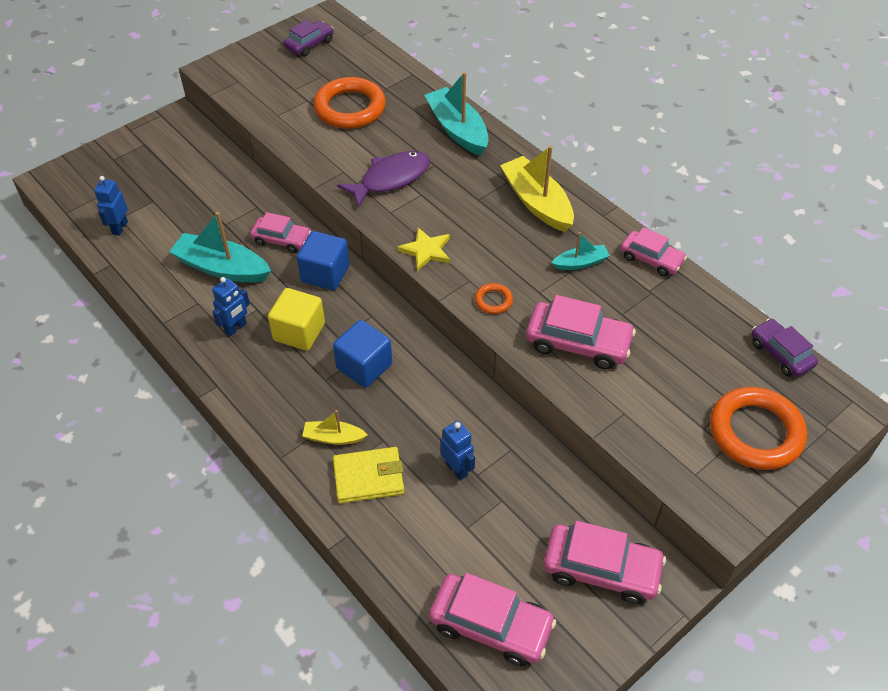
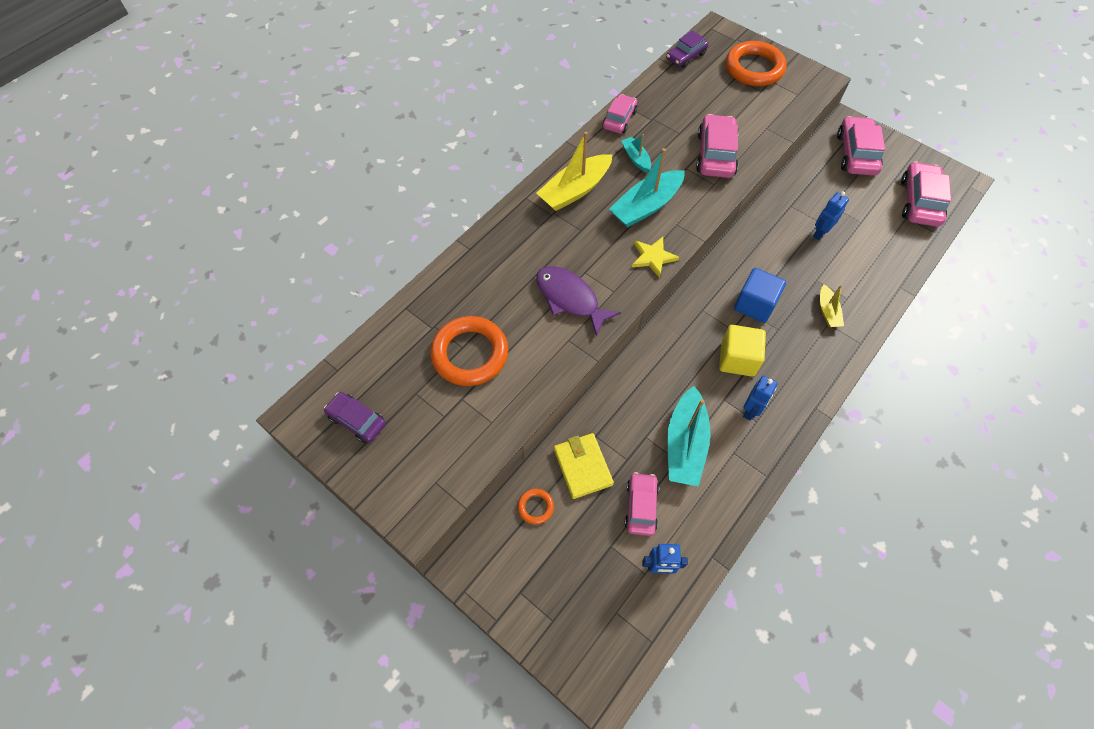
camera: 100 degrees left, 10 degrees up
(236, 328) = (750, 411): blue robot -> blue robot turned 90 degrees clockwise
(281, 240) = (634, 401): pink car -> pink car (641, 506)
(325, 274) = (666, 354): blue cube -> none
(368, 477) = (850, 283): yellow wallet -> yellow wallet (582, 467)
(457, 130) = (489, 257): turquoise boat -> turquoise boat (646, 206)
(493, 301) = (693, 206): orange ring -> orange ring (535, 507)

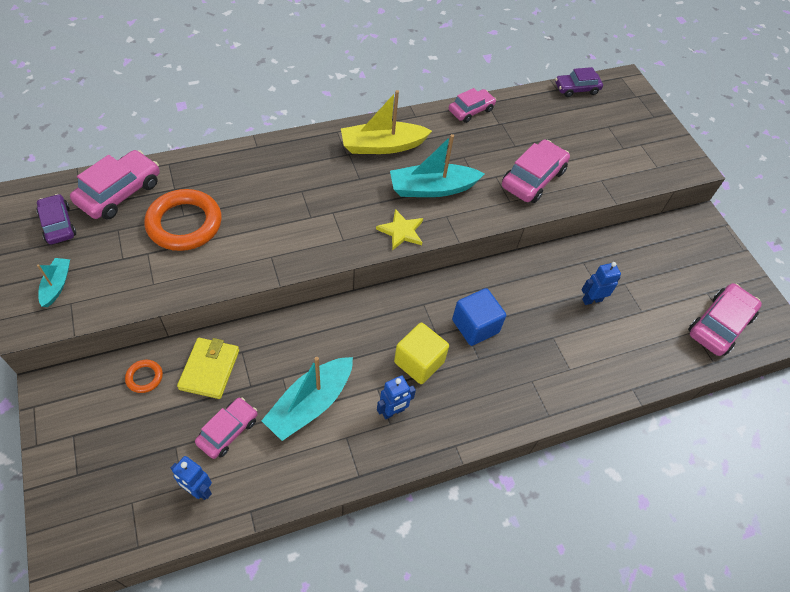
camera: 25 degrees right, 5 degrees down
(570, 299) = (302, 226): purple fish -> none
(636, 158) = (457, 147): turquoise boat -> turquoise boat (57, 285)
(754, 68) = (633, 127): orange ring -> none
(827, 311) = (540, 370): yellow boat -> none
(856, 154) = (688, 251): pink car -> pink car (120, 192)

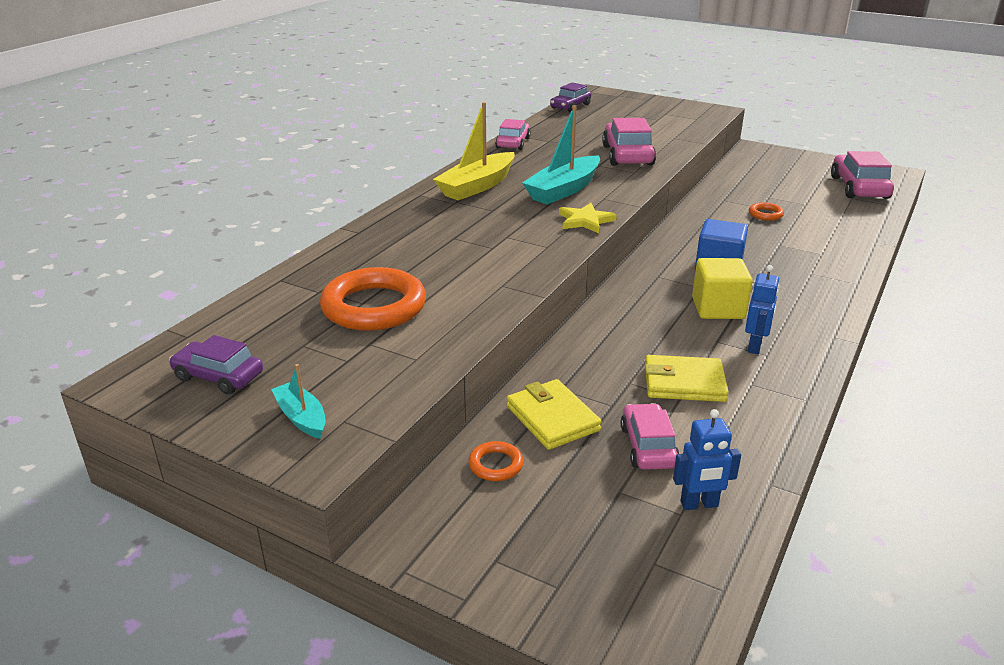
camera: 35 degrees left, 25 degrees down
(120, 192) = (257, 321): pink car -> none
(310, 404) = (684, 383): turquoise boat -> yellow wallet
(592, 300) = (765, 214): blue robot -> orange ring

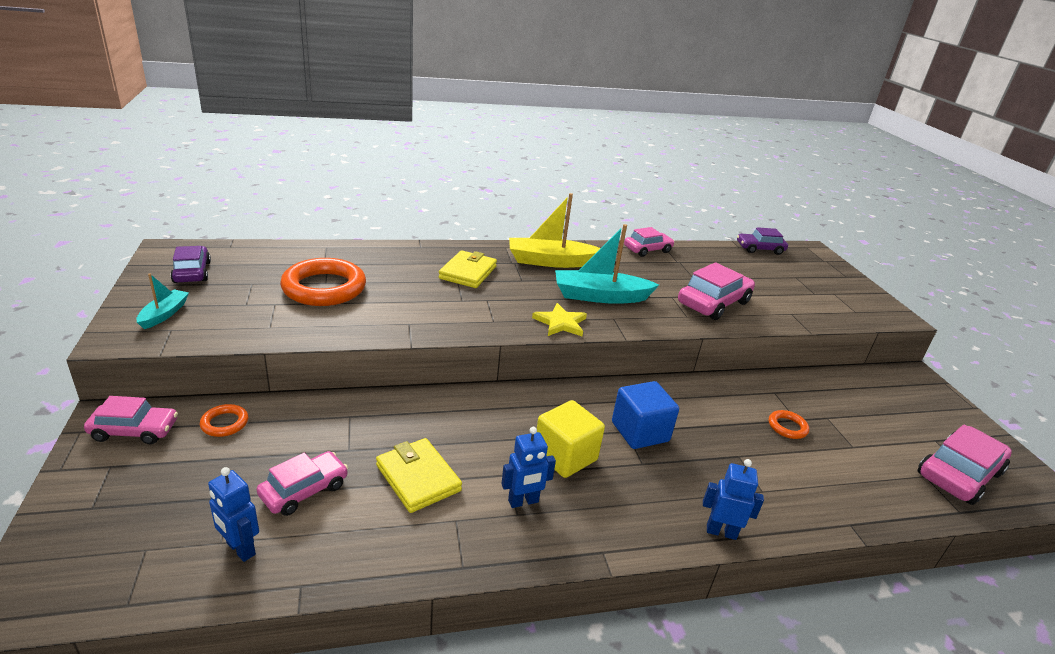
camera: 45 degrees right, 0 degrees up
(445, 529) = (134, 430): none -> pink car
(552, 418) = (305, 427): yellow wallet -> yellow wallet (468, 272)
(848, 286) = (721, 532): none -> blue robot

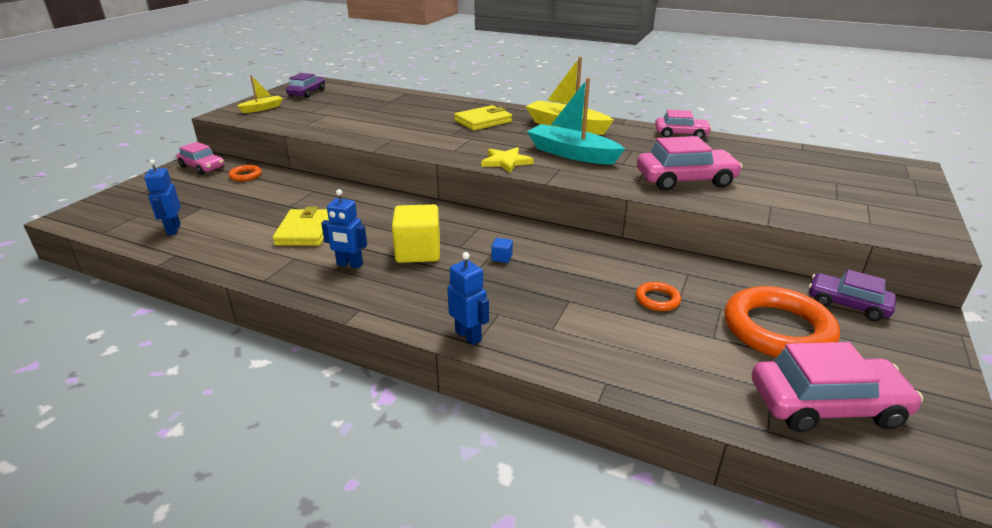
camera: 40 degrees right, 0 degrees up
(164, 314) = (262, 108): turquoise boat -> yellow boat
(304, 490) = (238, 216): pink car -> none
(324, 288) = (368, 112): orange ring -> orange ring (777, 329)
(640, 432) = (502, 257): blue cube -> blue cube, size x0.41
(759, 249) = (828, 154): purple car -> purple car (847, 304)

